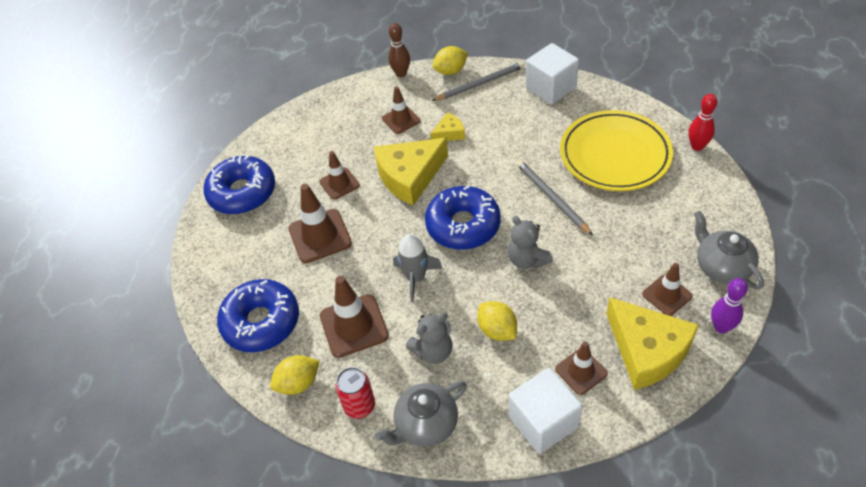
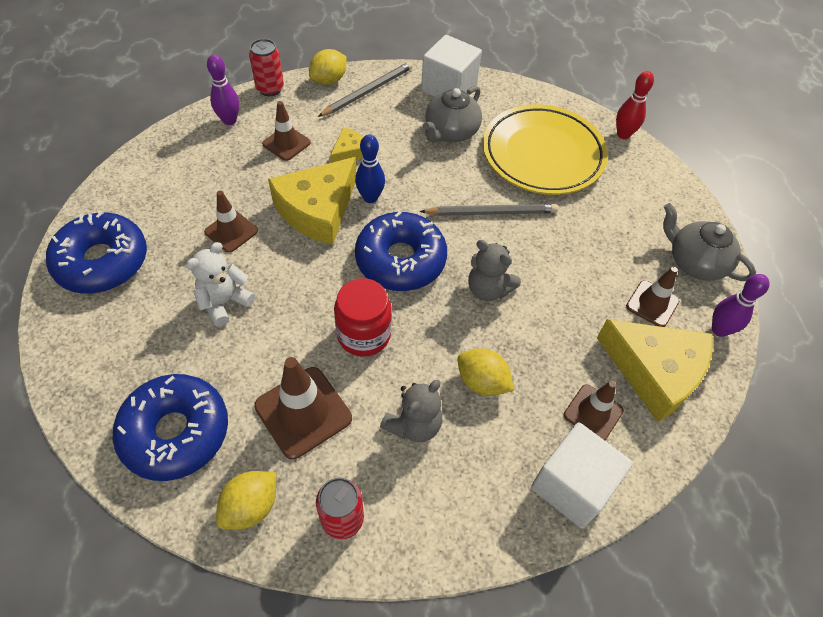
camera: 25 degrees left, 5 degrees up
(320, 236) = (224, 302): brown traffic cone -> white teddy bear
(362, 96) = (229, 120): none -> purple bowling pin
(401, 73) = (270, 89): brown bowling pin -> red can
(416, 278) = (364, 335): grey rocket -> red jar
(425, 424) = (434, 524): grey teapot -> grey teapot (451, 132)
(454, 172) = (370, 198): none -> blue bowling pin
(552, 198) = (491, 212): grey pencil -> grey pencil turned 135 degrees clockwise

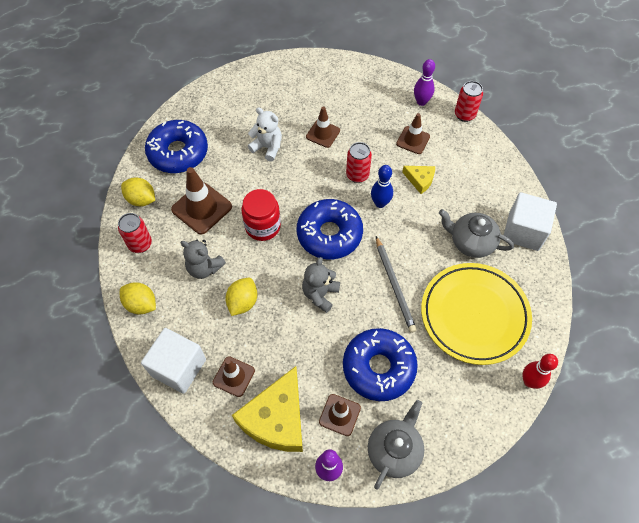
camera: 80 degrees right, 5 degrees up
(102, 262) = (280, 80): blue donut -> blue donut (378, 367)
(318, 210) = (357, 175): yellow cheese -> red can
(329, 80) = (492, 148): yellow lemon -> yellow lemon (141, 304)
(368, 91) = (492, 176): grey pencil -> none

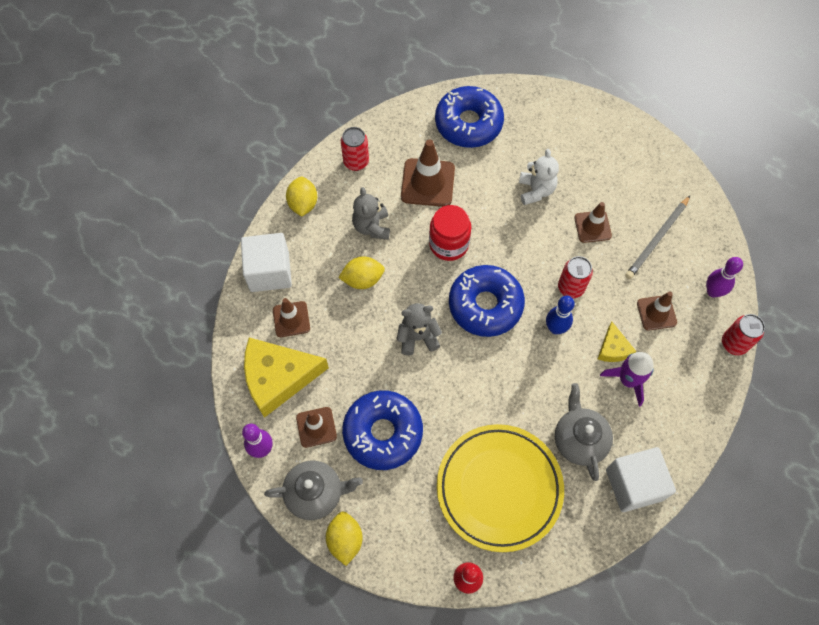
camera: 55 degrees right, 5 degrees up
(141, 199) = (398, 131): yellow lemon -> yellow lemon (345, 540)
(394, 285) = (475, 396): grey pencil -> grey pencil (657, 239)
(448, 186) = (628, 380): none -> purple rocket

